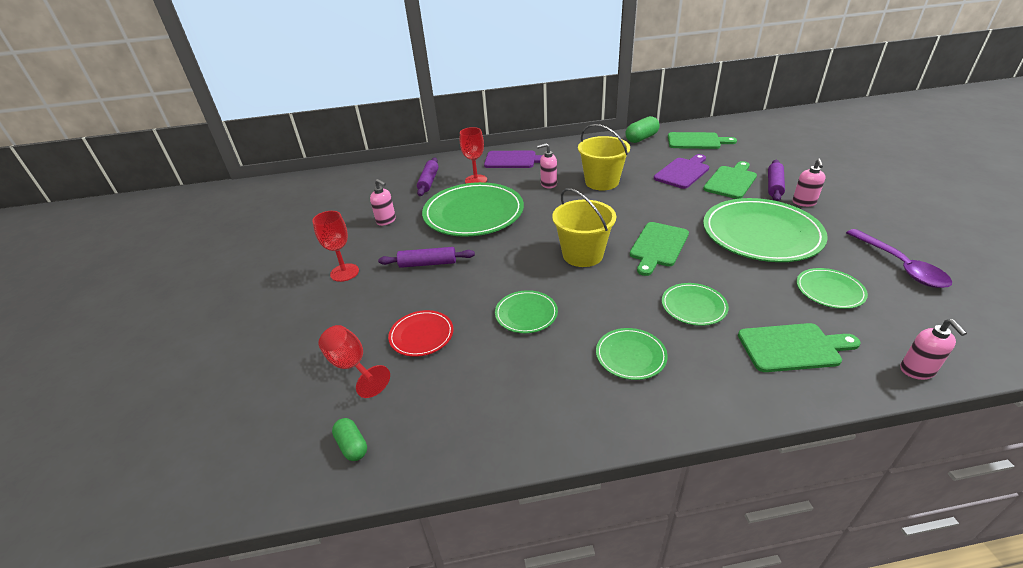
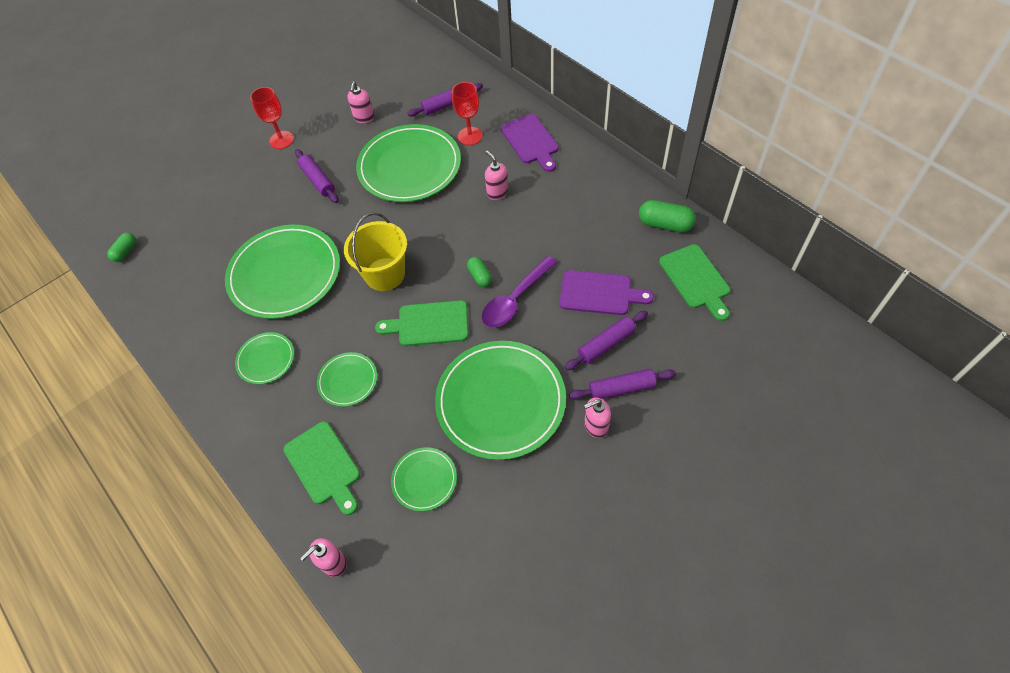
camera: 60 degrees right, 20 degrees up
(352, 366) = (188, 209): red goblet -> none
(421, 335) = (233, 227): red plate -> none
(526, 314) = (285, 274): green plate -> green plate, size x2.08
(602, 182) = (529, 232): yellow bucket -> none
(626, 211) = (480, 276): none -> green capsule
(731, 181) = (606, 344): green cutting board -> purple rolling pin
(900, 266) = (503, 538): purple spoon -> purple spoon (515, 299)

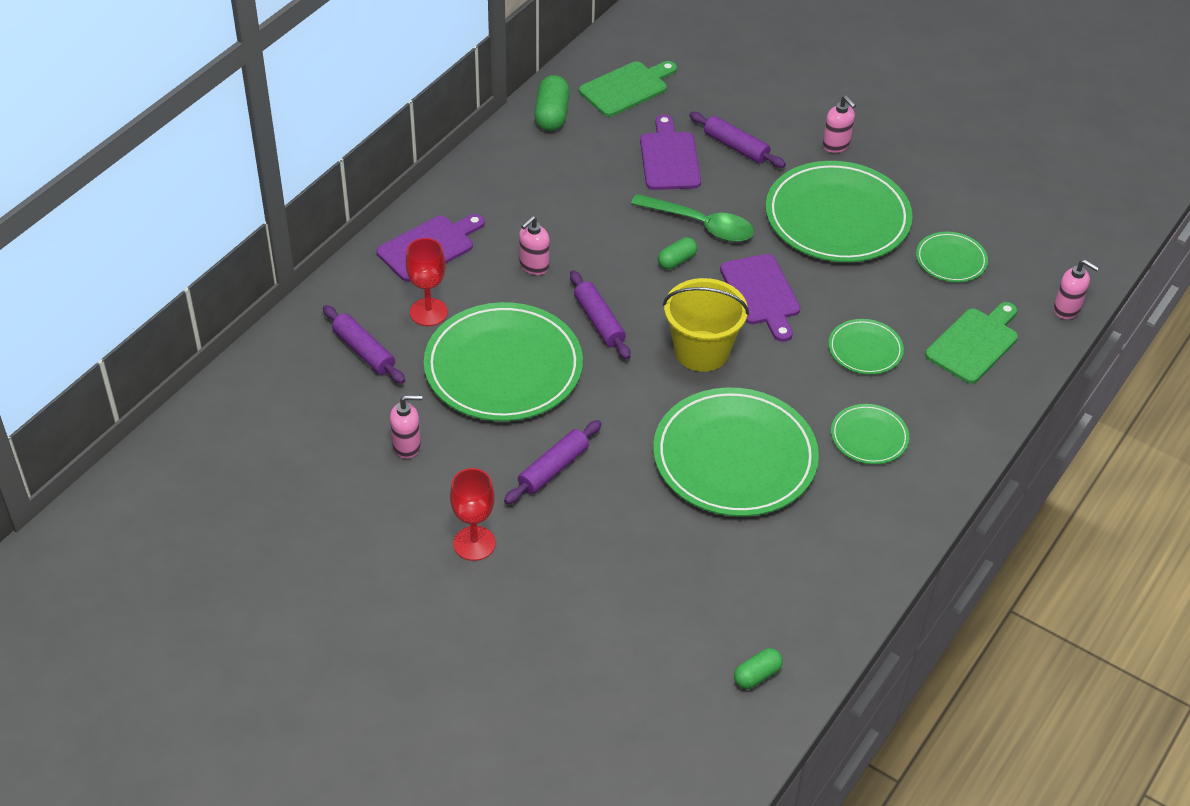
camera: 110 degrees left, 10 degrees down
(126, 252) = (757, 675): green capsule -> green capsule turned 45 degrees counterclockwise
(429, 324) = (761, 293): green cutting board -> purple cutting board
(515, 299) = (701, 225): purple spoon -> green spoon
(621, 388) = (785, 131): purple rolling pin -> purple rolling pin (599, 321)

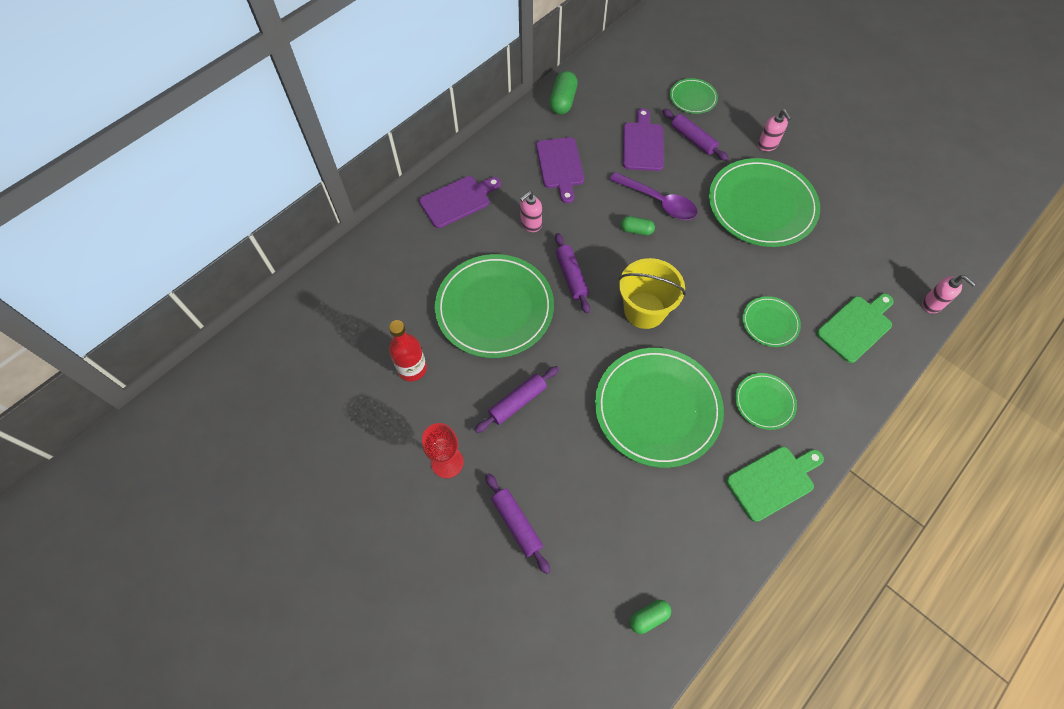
camera: 10 degrees right, 15 degrees up
(364, 351) = (395, 283): purple rolling pin -> purple rolling pin (516, 524)
(407, 446) = (412, 369): pink soap dispenser -> red bottle
(428, 312) = (448, 255): red goblet -> none
(626, 88) = (620, 84): green cutting board -> green cutting board (773, 481)
(676, 260) = (636, 230): green capsule -> green capsule turned 45 degrees clockwise
(701, 225) = (658, 202): green spoon -> purple spoon
(761, 293) = (696, 265): purple cutting board -> purple cutting board (560, 166)
(951, 260) = (845, 251): green plate -> green plate (693, 98)

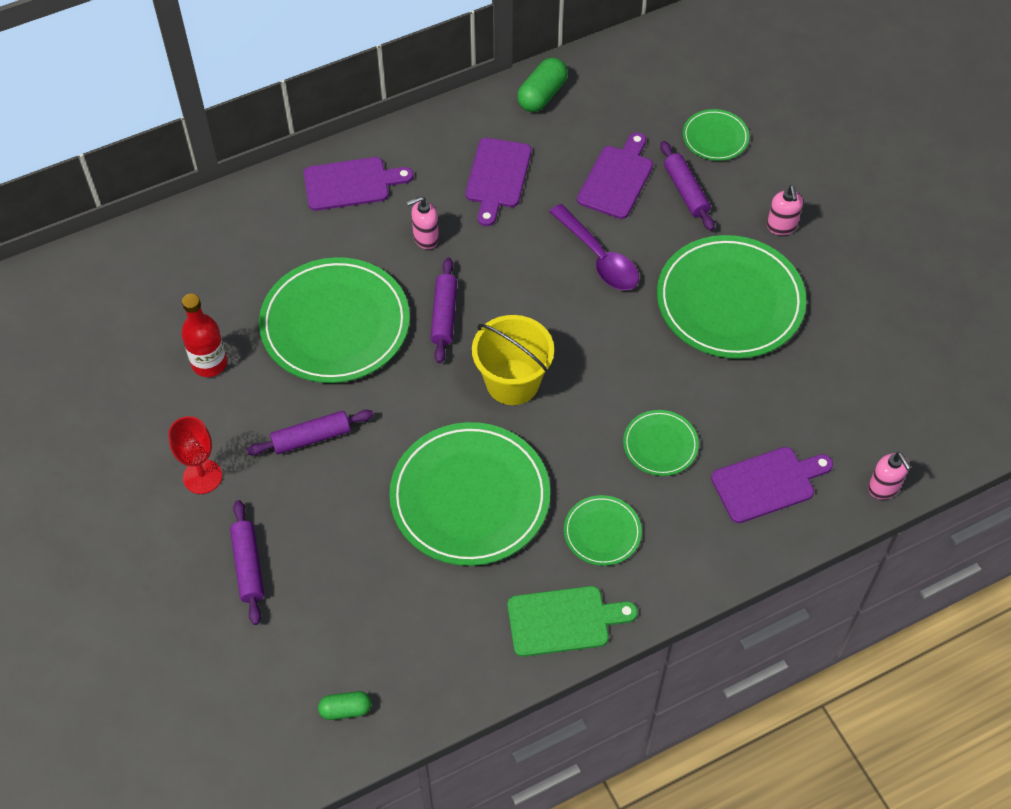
camera: 20 degrees right, 5 degrees down
(636, 230) = (552, 284): green capsule -> none
(856, 327) = (767, 483): green cutting board -> purple cutting board

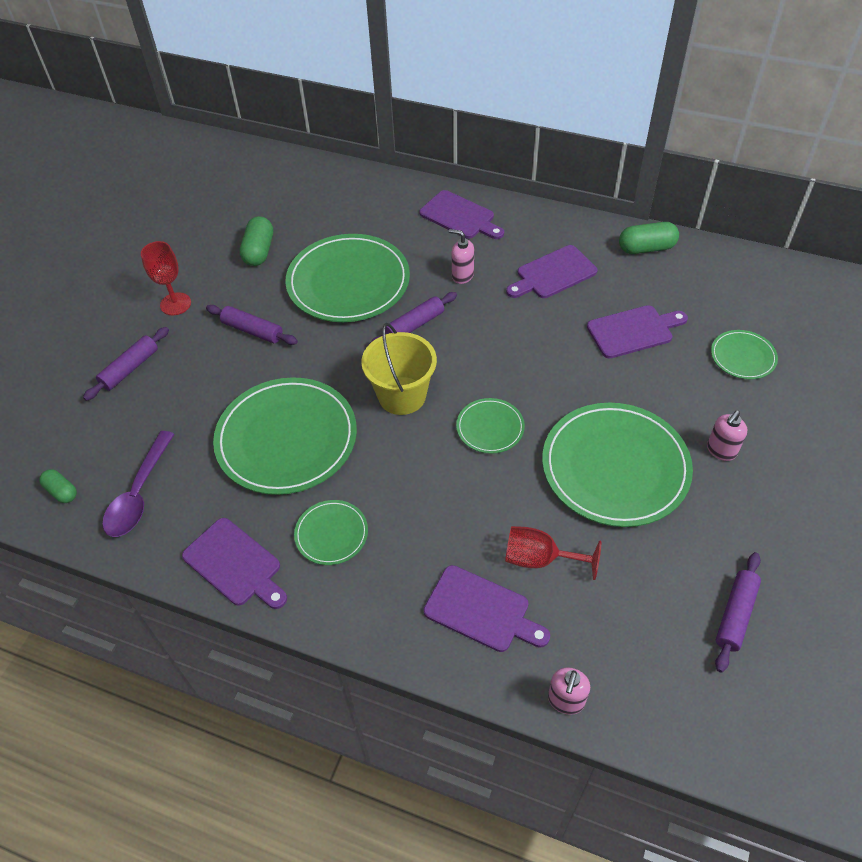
camera: 50 degrees right, 5 degrees down
(209, 363) = (259, 251): red bottle -> green capsule
(563, 620) = (235, 564): green cutting board -> purple cutting board
(599, 257) = (557, 368): purple spoon -> purple spoon (139, 494)
(660, 445) = (442, 515): green plate -> green plate (490, 427)
(685, 191) = (674, 374): purple rolling pin -> purple rolling pin (735, 615)
(760, 413) = (540, 559): none -> red goblet

